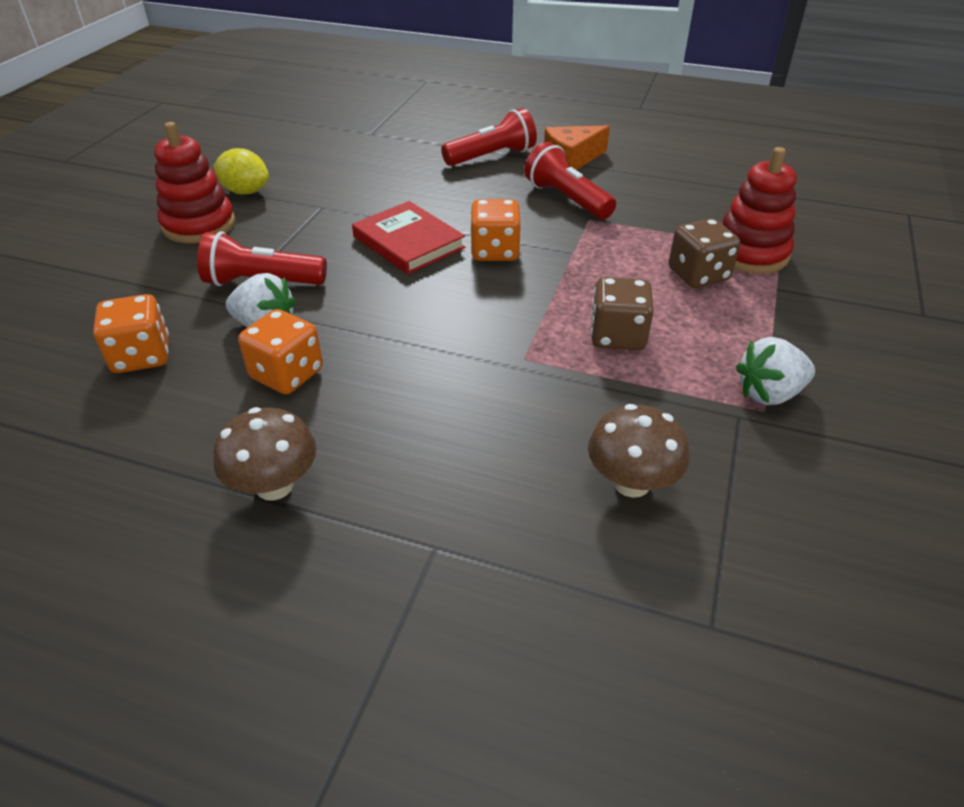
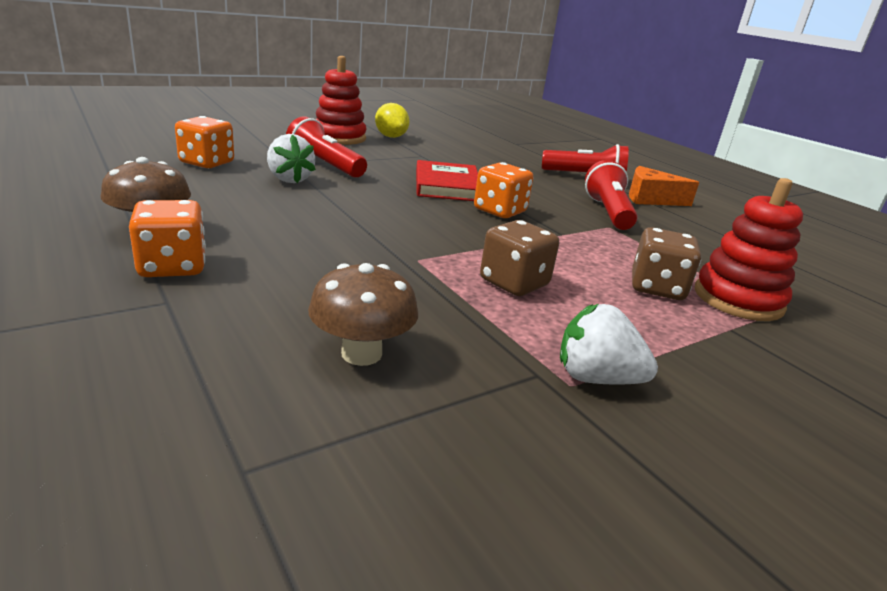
camera: 35 degrees right, 15 degrees down
(287, 374) = (258, 199): orange dice -> orange dice (172, 266)

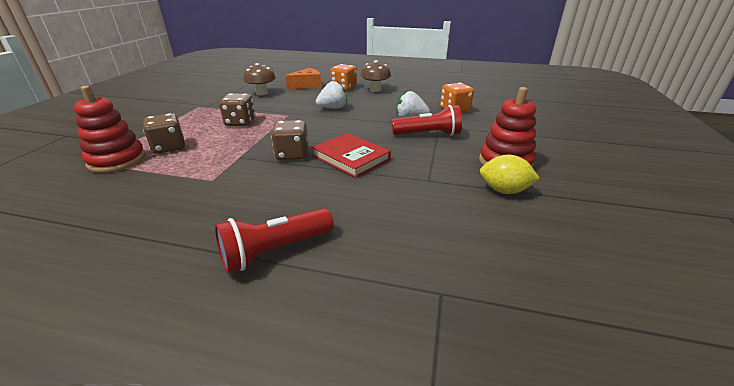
camera: 140 degrees right, 5 degrees up
(499, 211) = (292, 154): orange dice -> brown dice
(596, 378) = (190, 110): white strawberry -> white strawberry (333, 108)
(608, 212) = (219, 196): red flashlight -> none
(650, 199) = (180, 252): orange cheese -> orange cheese (307, 85)

